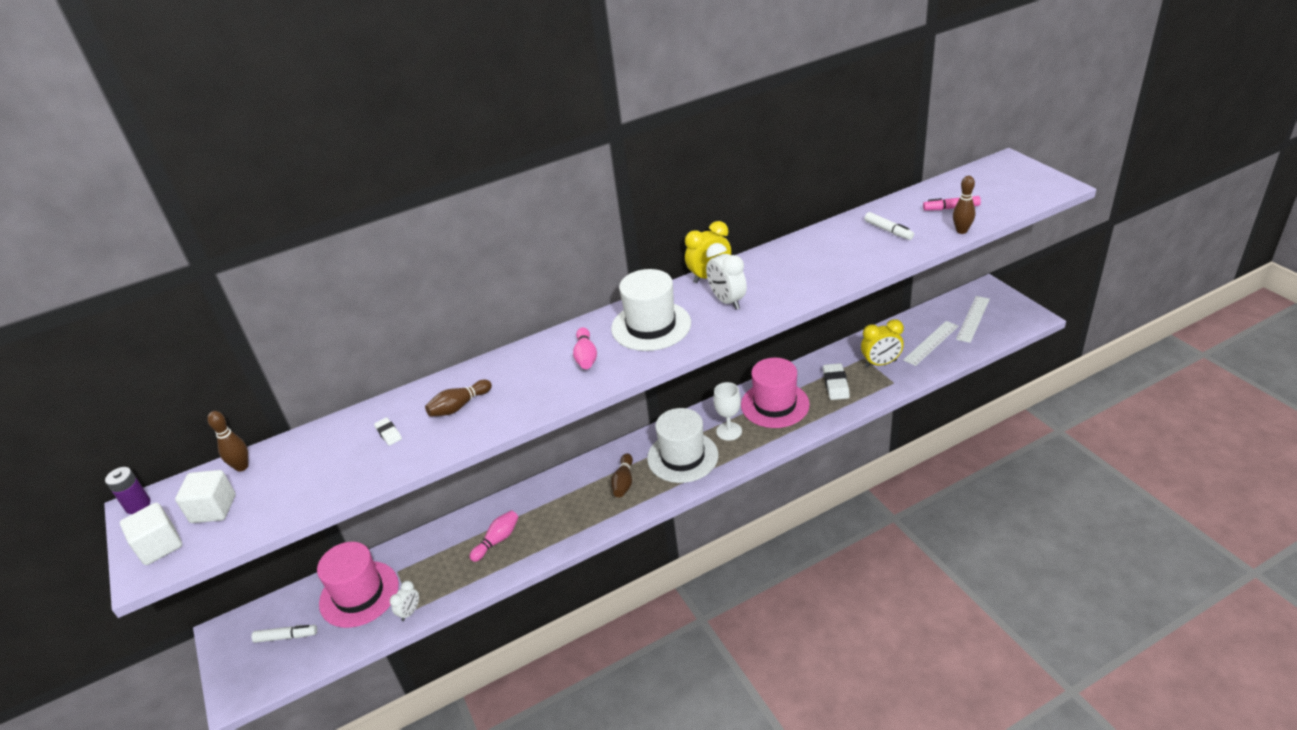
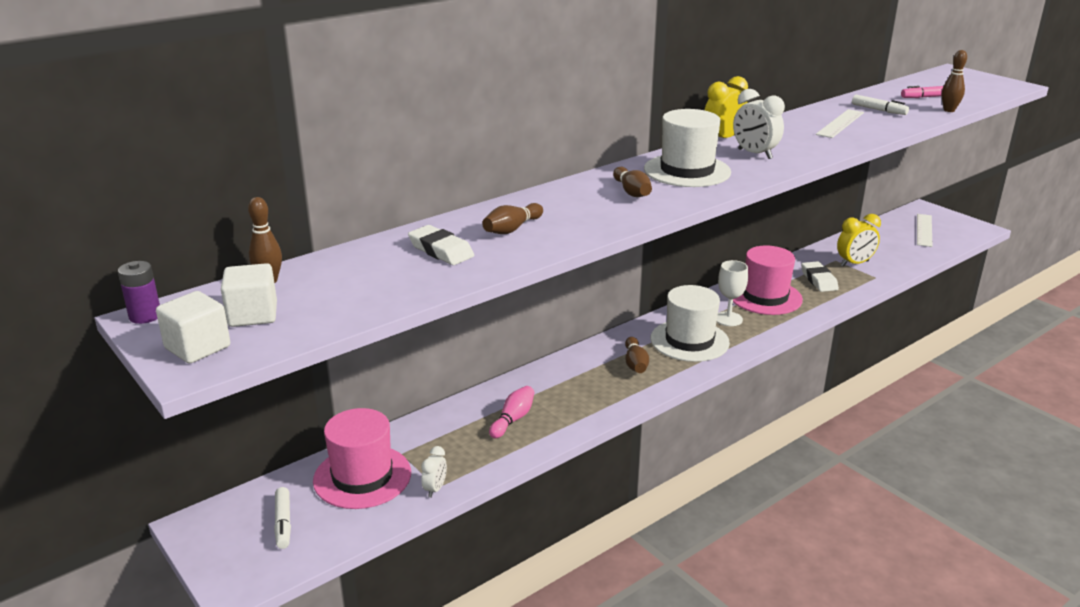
camera: 15 degrees left, 10 degrees down
(286, 637) = (283, 523): white marker -> white marker turned 90 degrees clockwise
(388, 433) = (441, 250): white eraser -> white eraser, size x1.72
(586, 356) = (632, 192): pink bowling pin -> brown bowling pin
(931, 343) = (894, 248): white ruler -> white ruler (840, 123)

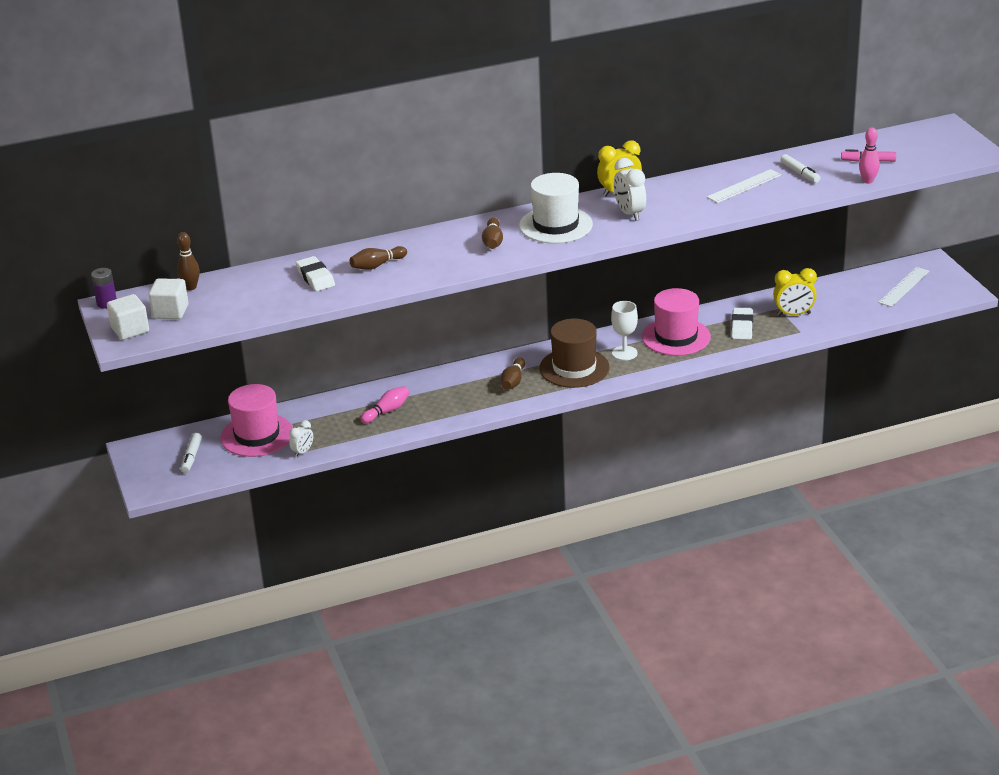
camera: 20 degrees right, 5 degrees up
(689, 341) = (574, 368): white hat -> brown hat
(949, 110) = (868, 181): brown bowling pin -> pink bowling pin

